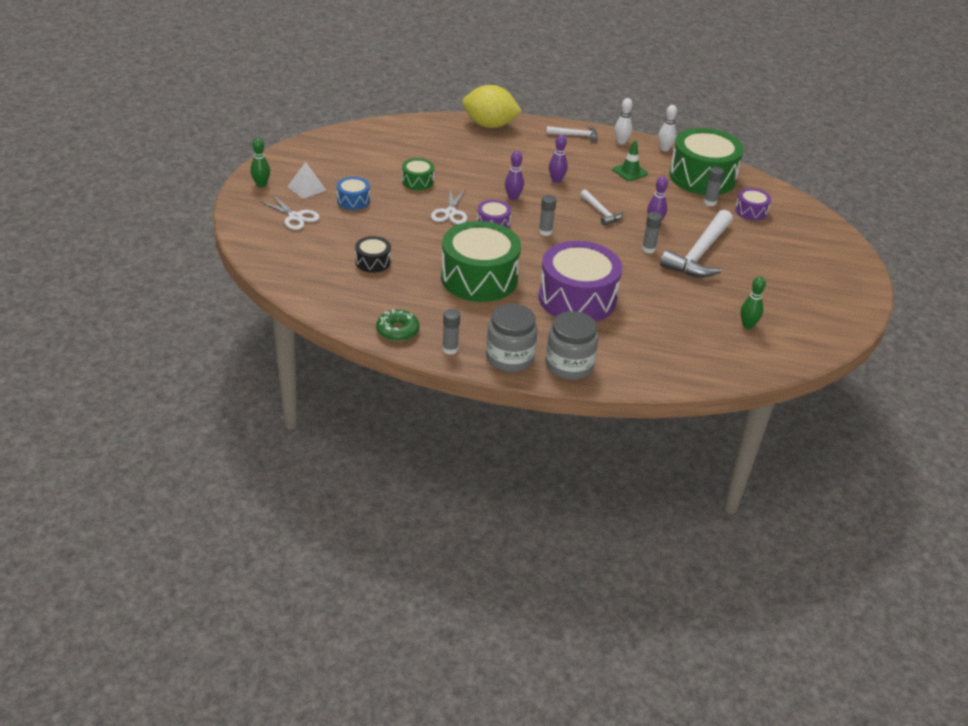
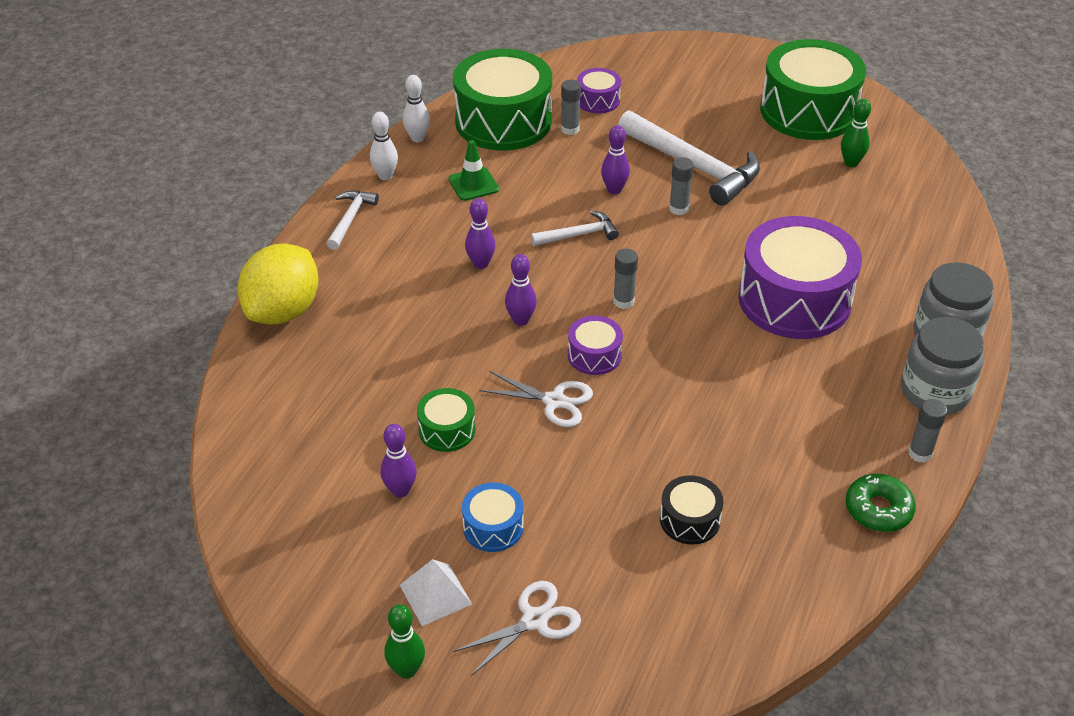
camera: 75 degrees left, 5 degrees up
(371, 172) = (400, 490): none -> purple bowling pin
(479, 278) = (741, 394): green drum -> green drum (808, 111)

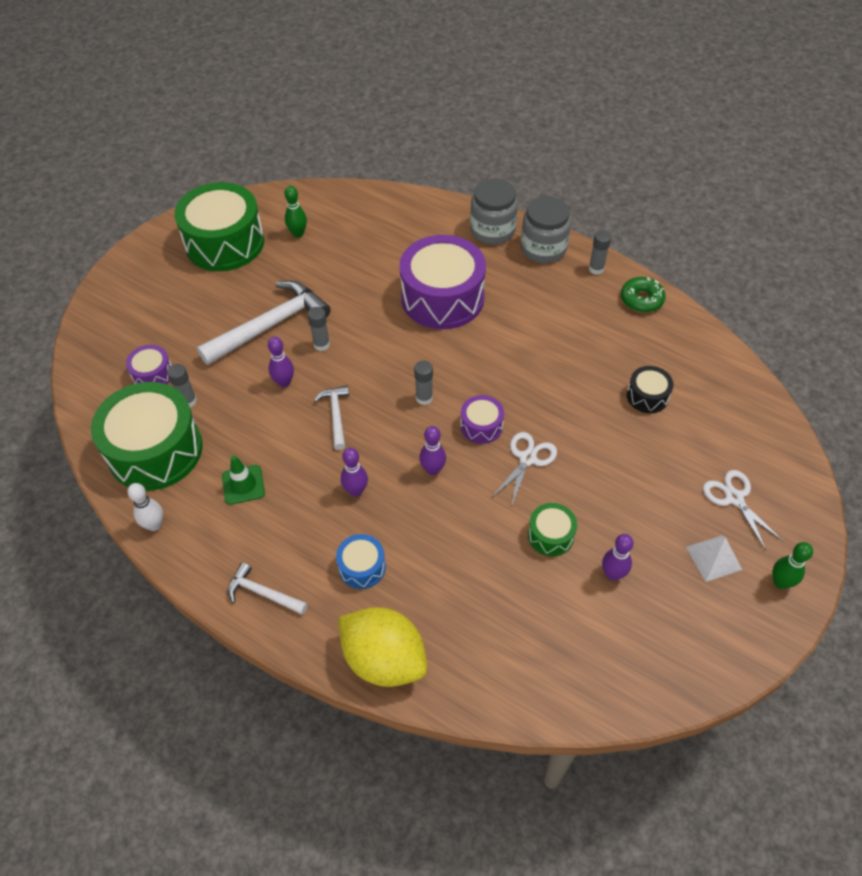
camera: 80 degrees left, 10 degrees up
(385, 176) = (205, 558): white bowling pin -> none
(493, 527) = (651, 514): blue drum -> blue drum (362, 567)

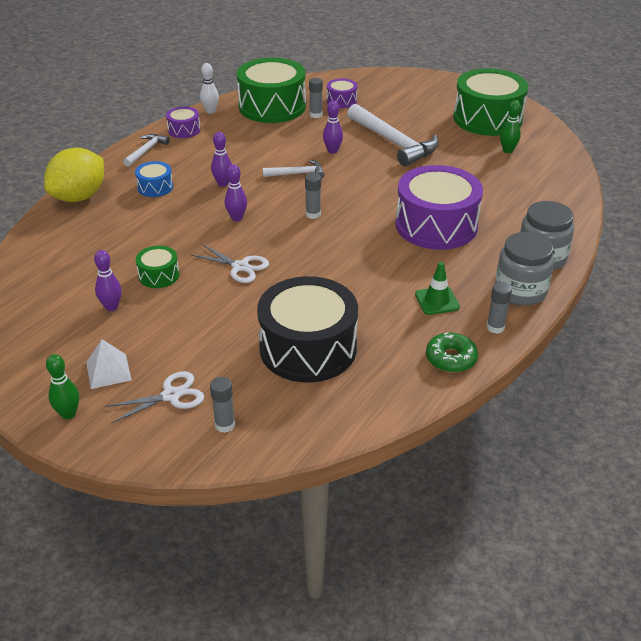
camera: 90 degrees right, 15 degrees down
(243, 485) = (237, 139): green traffic cone -> green traffic cone (437, 301)
(321, 344) = (373, 165): grey glue stick -> grey glue stick (225, 425)
(481, 426) = (279, 243): purple drum -> purple drum (184, 130)
(647, 396) = (308, 348): black drum -> black drum, size x2.17

